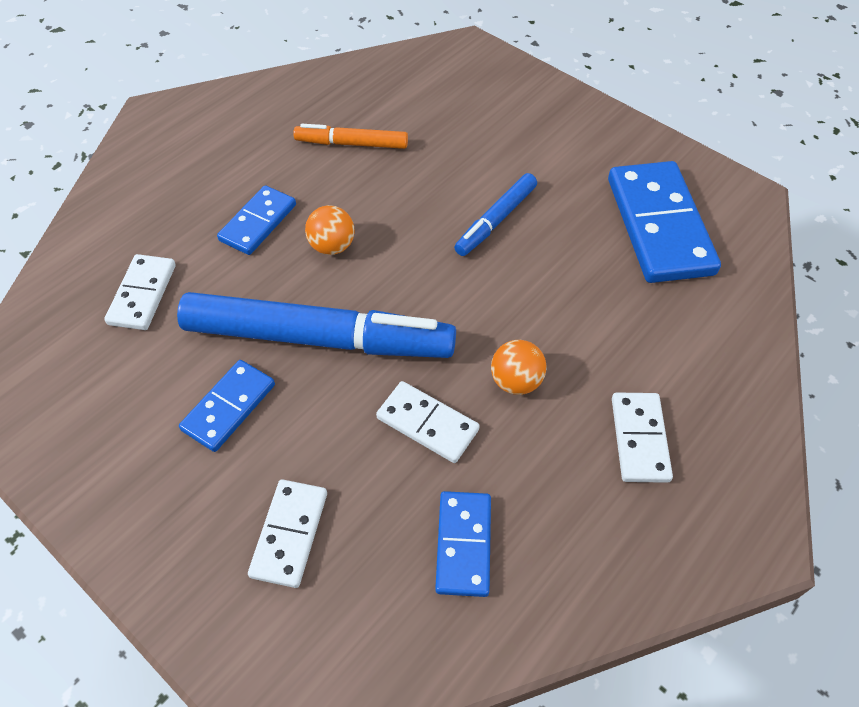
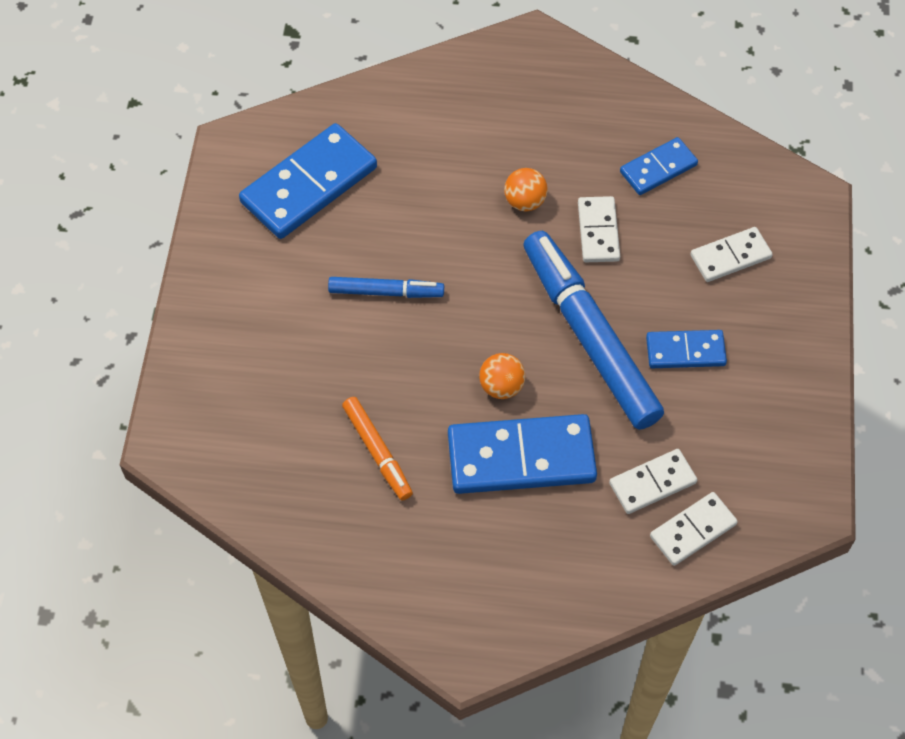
camera: 125 degrees left, 5 degrees up
(258, 223) = (521, 457): blue domino -> blue domino, size x1.79
(640, 439) = (512, 117): white domino -> white domino (692, 530)

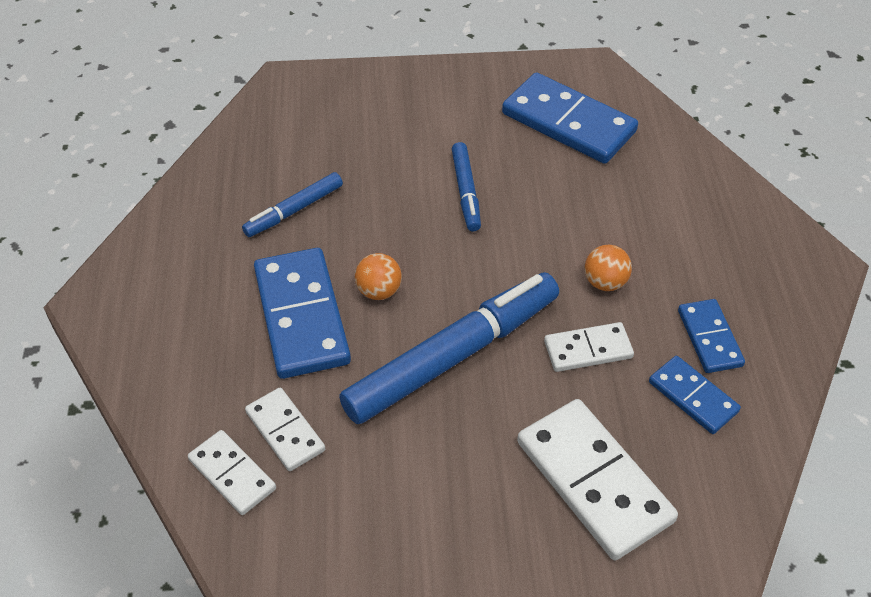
camera: 80 degrees right, 10 degrees down
(378, 452) = (294, 210): orange marker -> blue marker
(685, 351) = (454, 447): blue domino -> blue domino (709, 338)
(730, 257) = (593, 481): white domino -> white domino, size x1.79

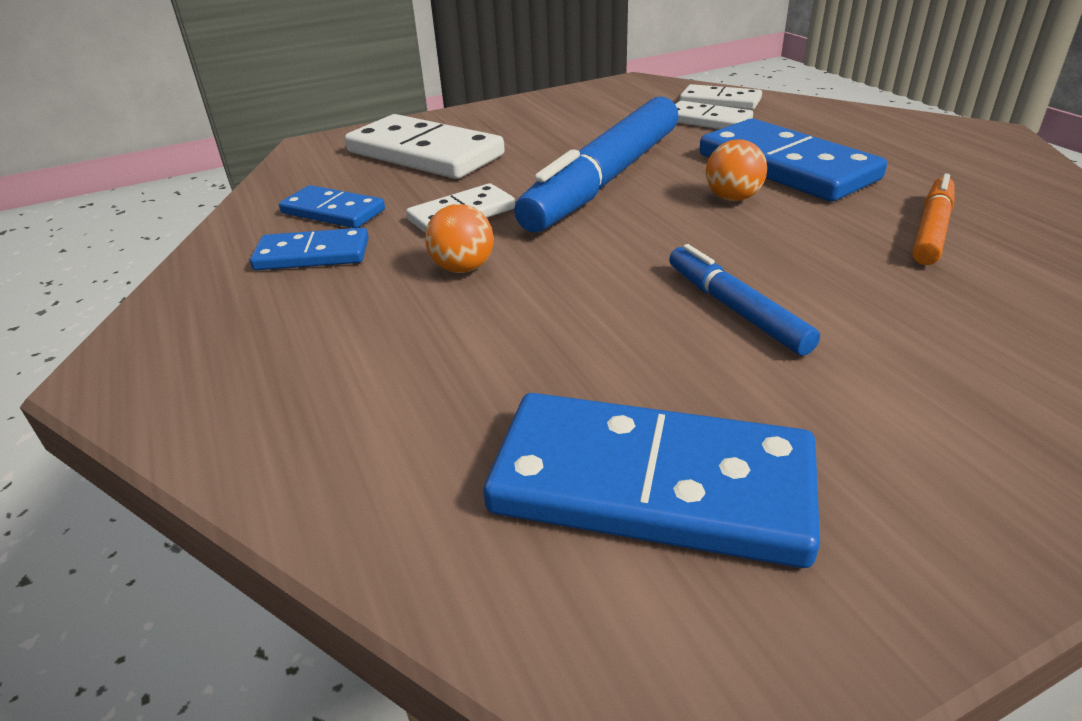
camera: 160 degrees right, 15 degrees down
(294, 210) = (931, 229): blue marker -> orange marker
(709, 338) = (312, 254): blue domino -> blue domino turned 60 degrees counterclockwise

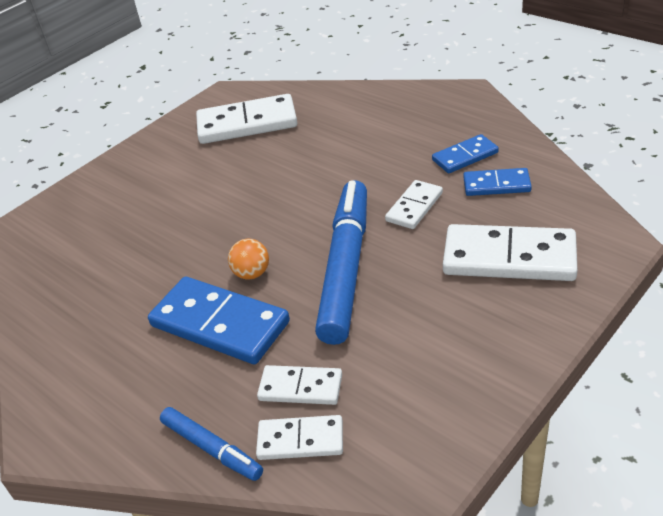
camera: 160 degrees right, 5 degrees up
(463, 268) = (377, 173): orange ball -> none
(651, 486) = (247, 123): blue domino -> white domino
(735, 309) = (234, 191): blue marker -> blue marker (212, 448)
(931, 229) = (131, 278): orange marker -> none

